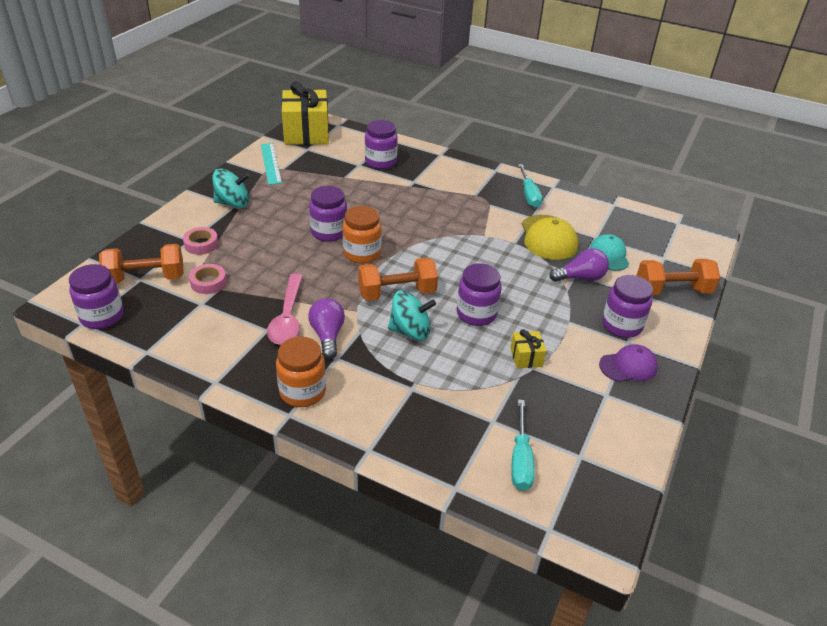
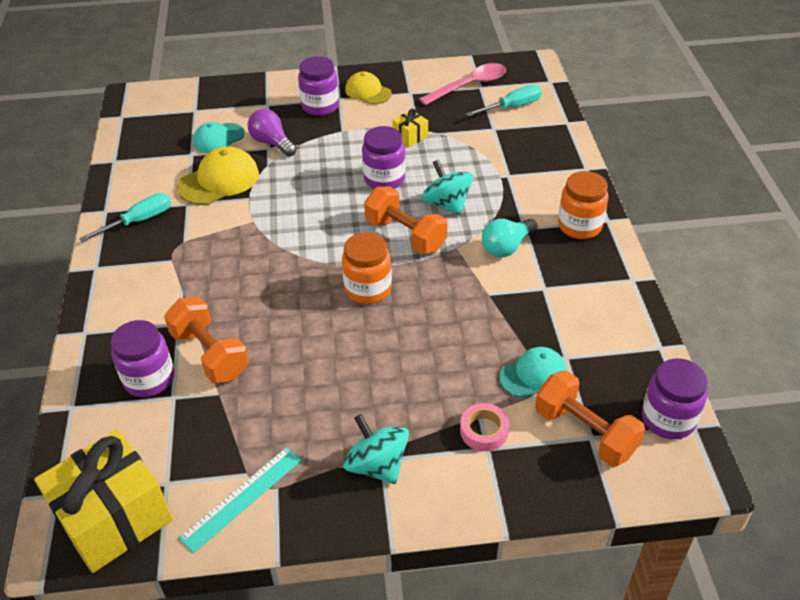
camera: 120 degrees left, 5 degrees up
(208, 282) = (533, 374): pink tape -> turquoise cap
(288, 317) = (514, 284): pink spoon -> pink spoon (469, 85)
(327, 336) = (507, 247): purple light bulb -> turquoise light bulb
(329, 232) = (354, 335): purple jar -> none
(628, 366) = (368, 91): purple cap -> yellow cap
(672, 290) = (245, 95): orange dumbbell -> orange dumbbell (210, 354)

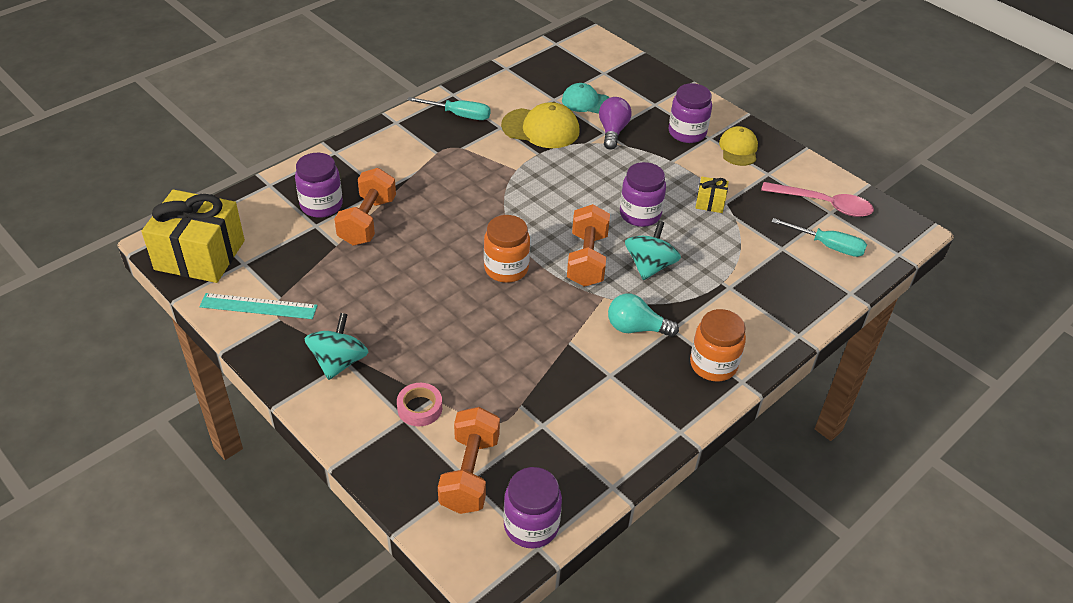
camera: 50 degrees right, 0 degrees up
(533, 374) = (504, 412): turquoise cap -> none

